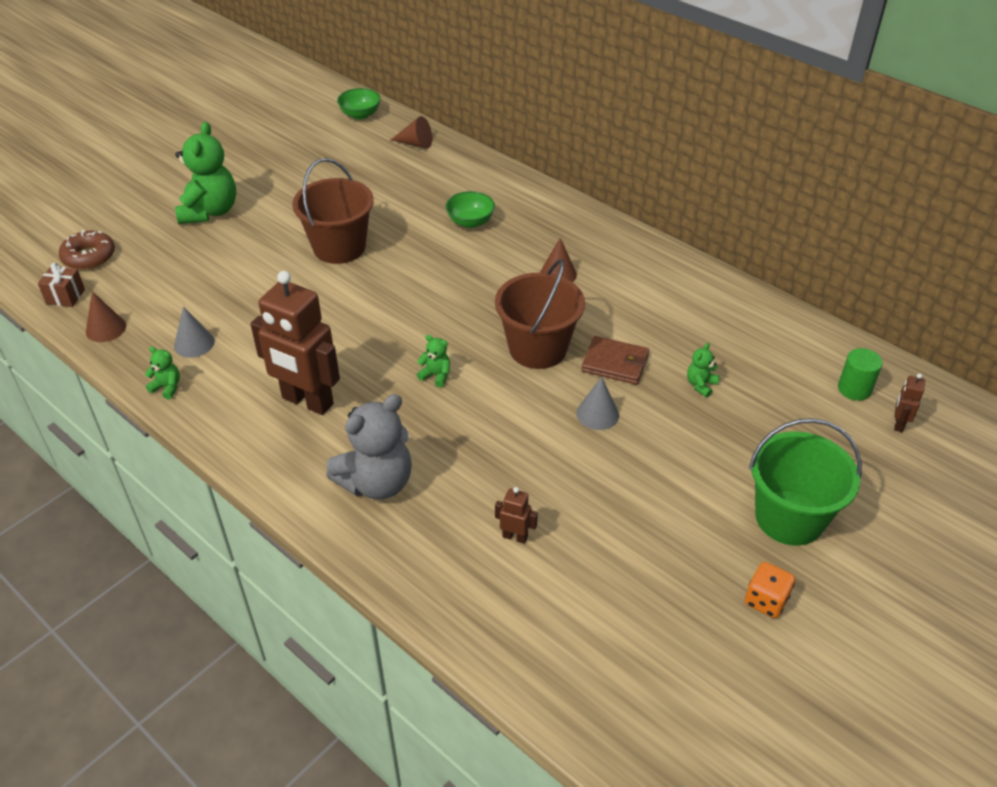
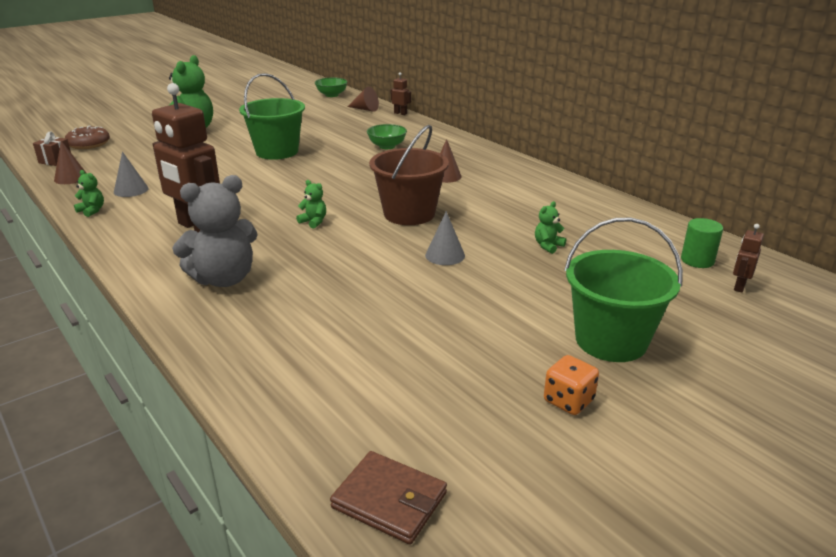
camera: 10 degrees right, 15 degrees down
(339, 247) = (277, 152): brown bucket -> green bucket
(515, 537) = (330, 326): brown robot -> brown robot (400, 113)
(615, 363) = (473, 227): brown wallet -> brown wallet (389, 500)

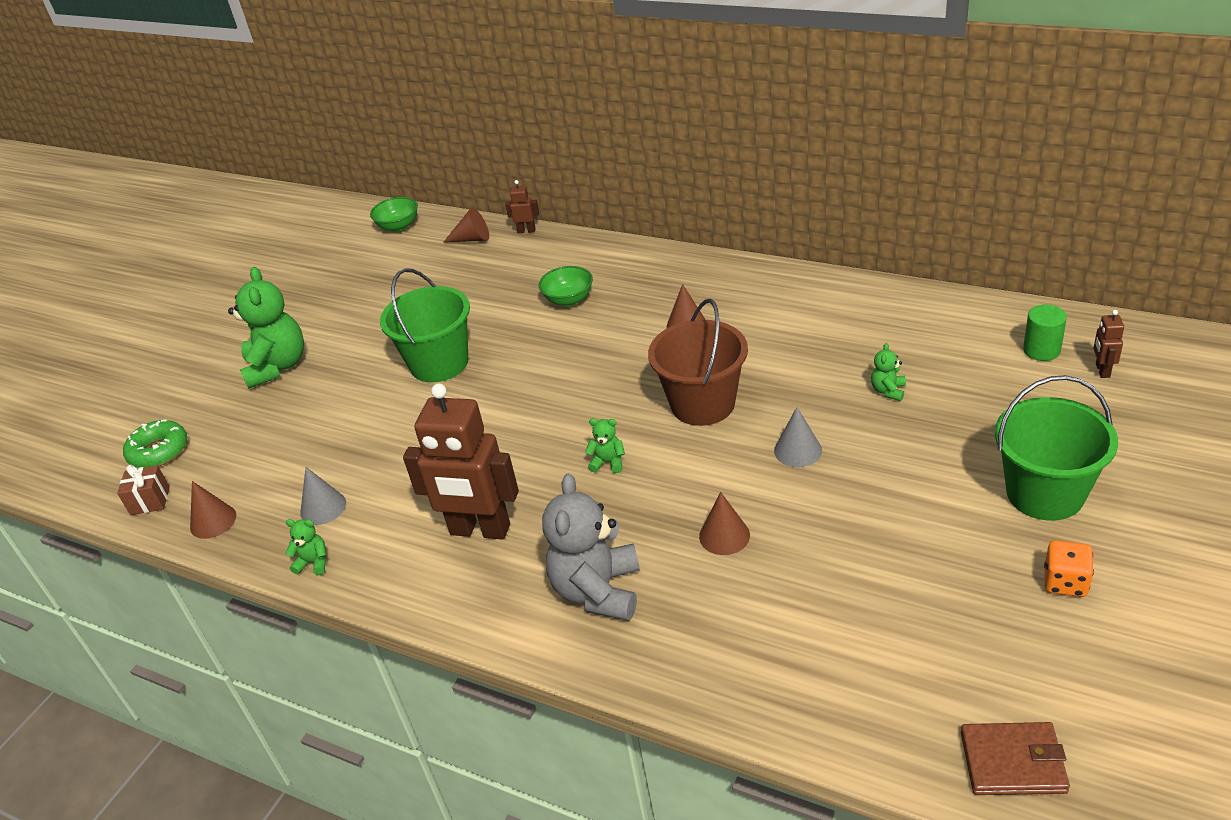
camera: 20 degrees left, 10 degrees up
(89, 144) = (159, 451): brown donut -> green donut
(224, 279) = (598, 591): grey teddy bear -> grey teddy bear turned 150 degrees clockwise
(340, 280) = (724, 535): none -> brown cone

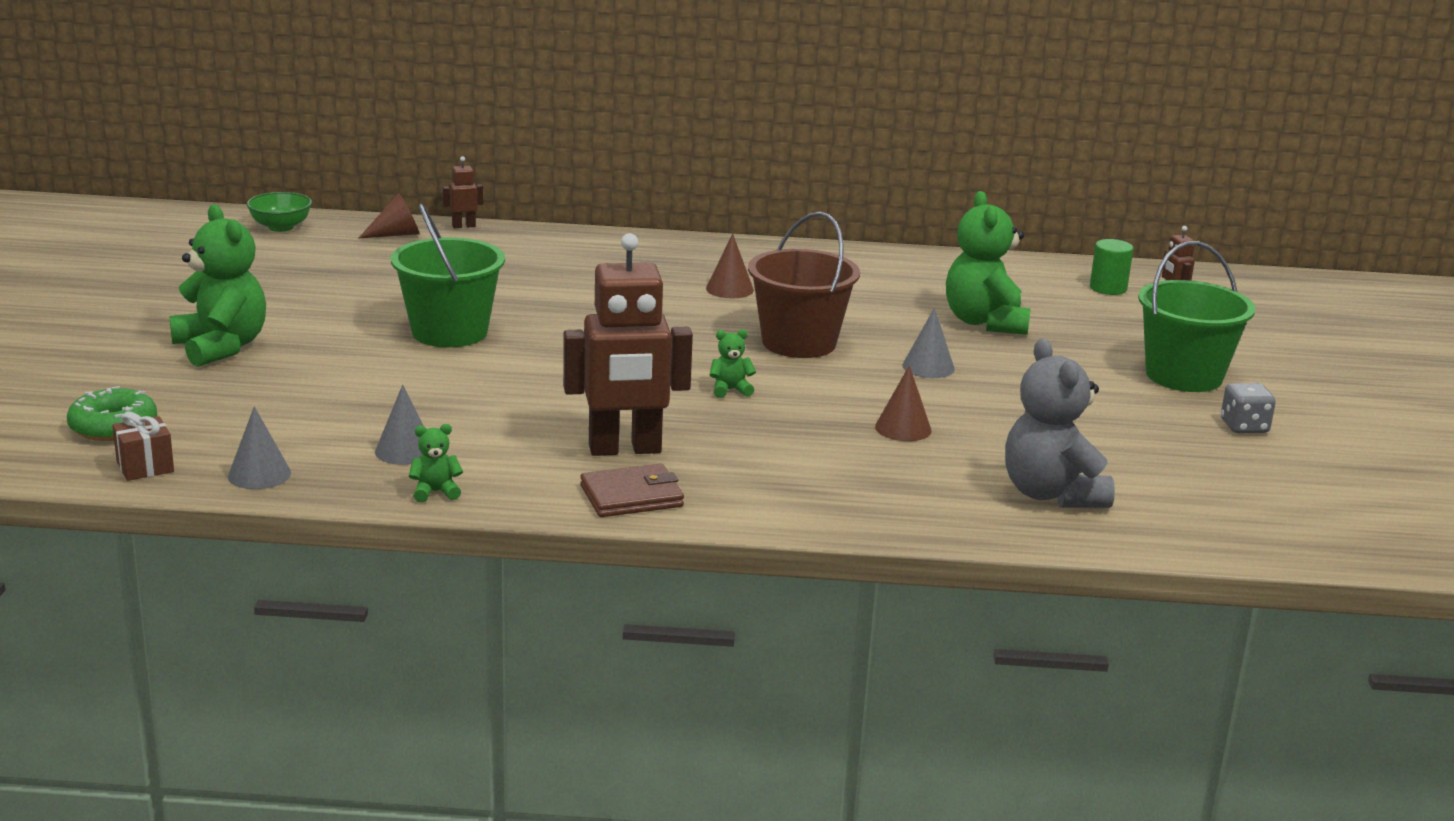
camera: 30 degrees left, 15 degrees down
(213, 521) = (259, 474): brown cone -> grey cone
(569, 299) = (570, 276): green bowl -> none
(598, 591) = (802, 477): grey teddy bear -> grey teddy bear (1051, 494)
(888, 391) = (984, 322): green teddy bear -> green teddy bear, size x2.27
(1012, 762) = (1285, 533): brown wallet -> brown wallet (631, 496)
(1065, 582) = (1244, 427): orange dice -> grey dice

